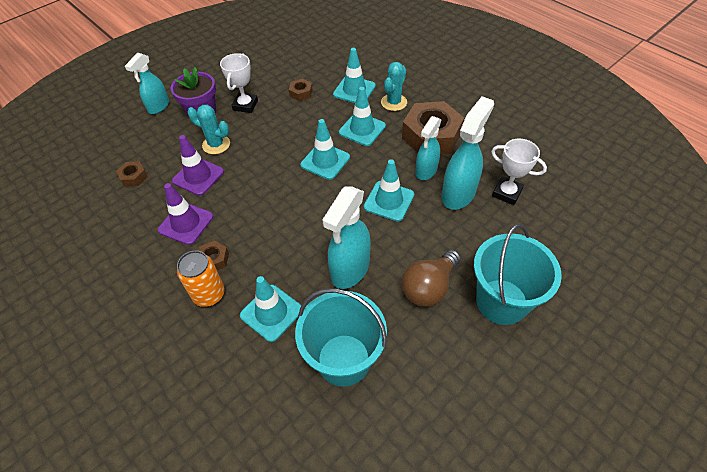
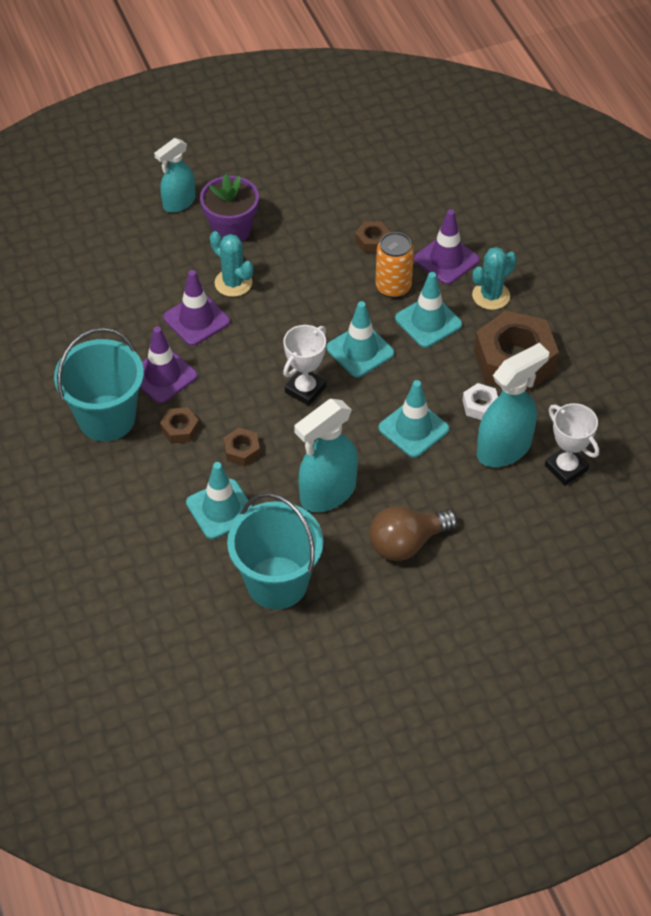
camera: 20 degrees right, 0 degrees up
(134, 177) = (120, 295): brown nut -> brown nut (242, 450)
(209, 294) = (161, 466): orange can -> orange can (393, 287)
(245, 105) = (291, 236): white trophy -> white trophy (305, 389)
(354, 90) = (446, 260): turquoise traffic cone -> purple traffic cone
(426, 171) = (480, 406): turquoise spray bottle -> white nut
(501, 301) = (480, 586): turquoise bucket -> turquoise bucket (106, 418)

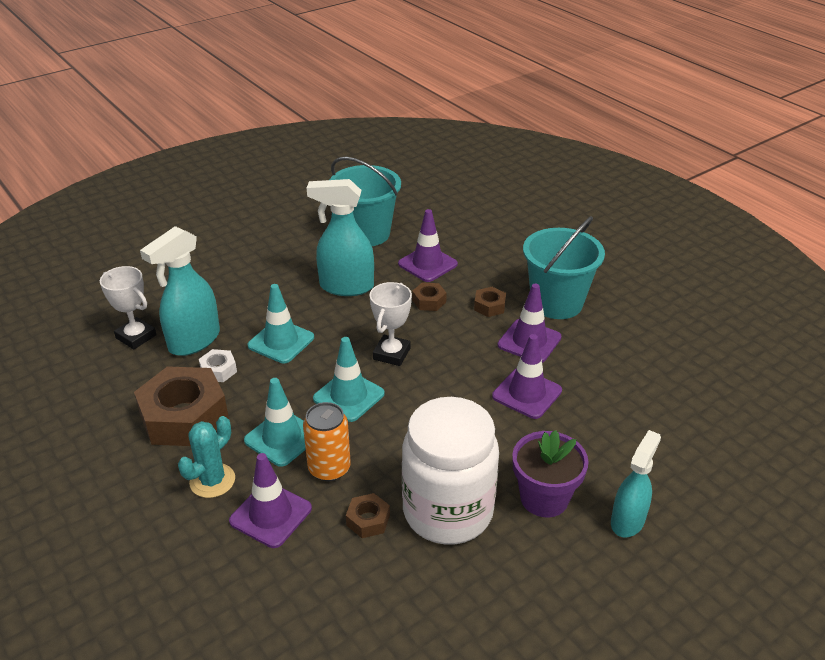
camera: 165 degrees right, 15 degrees down
(221, 509) = (427, 264): turquoise traffic cone -> purple traffic cone
(233, 283) = (509, 437): turquoise cactus -> none
(309, 235) = (448, 511): none -> white jar
(327, 493) = (346, 286): turquoise spray bottle -> turquoise spray bottle turned 120 degrees counterclockwise
(407, 543) = (273, 268): brown light bulb -> none

